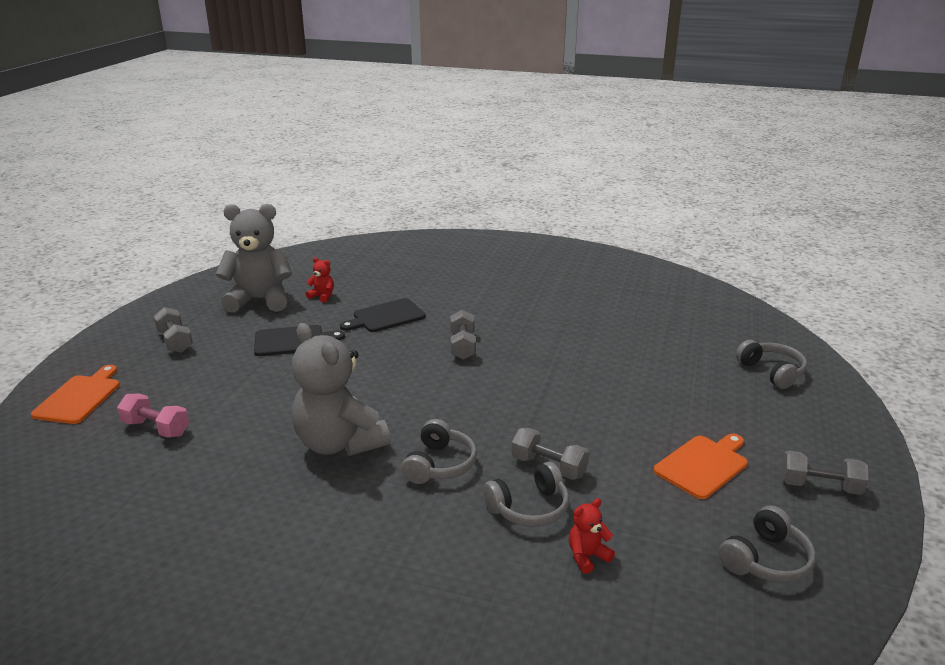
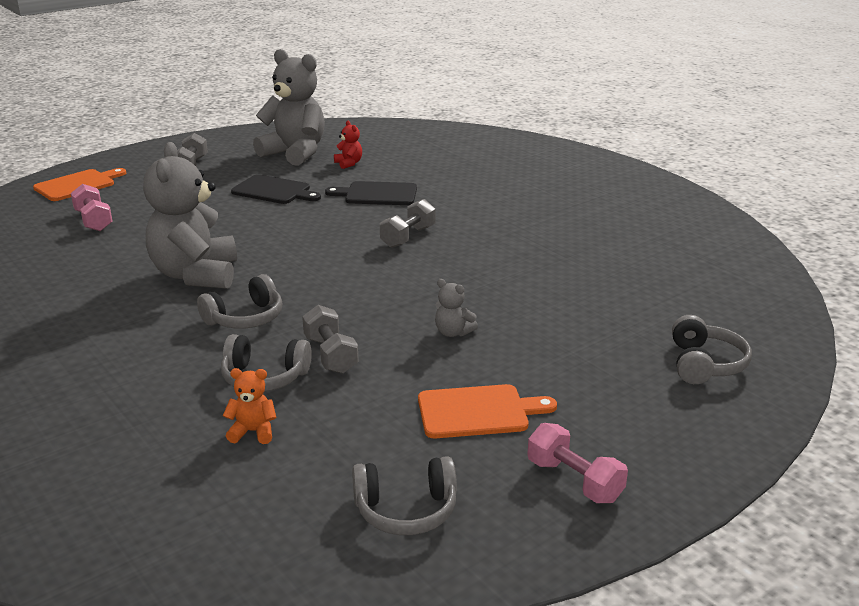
camera: 35 degrees right, 0 degrees up
(587, 556) = (253, 432): red teddy bear -> orange teddy bear
(603, 412) = (453, 332): none -> grey teddy bear
(819, 486) = (574, 481): grey dumbbell -> pink dumbbell

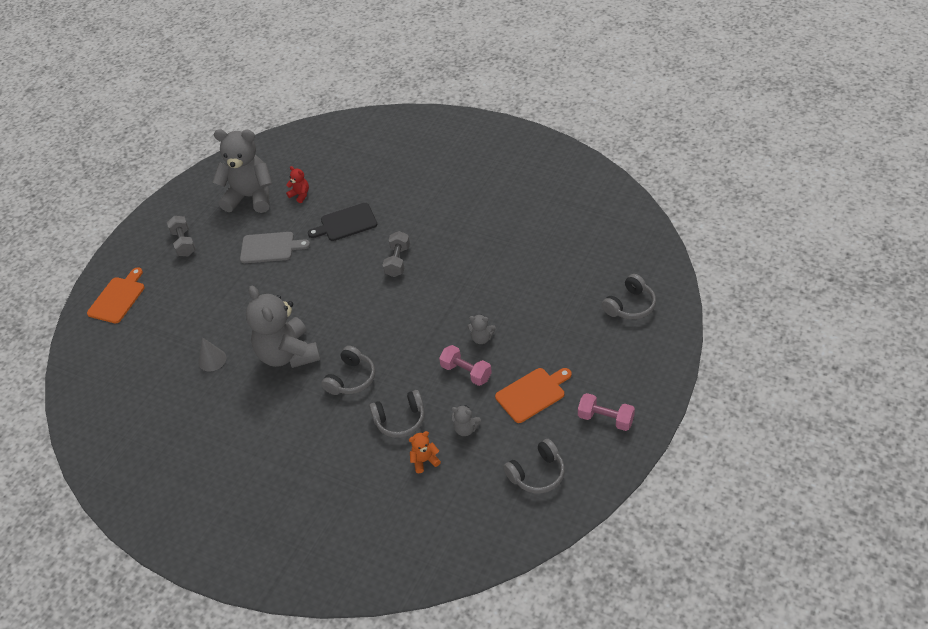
camera: 20 degrees left, 20 degrees up
(93, 221) = (168, 331): pink dumbbell -> pink dumbbell (466, 372)
(109, 254) = (212, 360): none -> grey cone
(274, 191) = (270, 248): black cutting board -> grey cutting board
(330, 355) = (424, 387): grey dumbbell -> none
(345, 417) = (466, 429): none -> grey teddy bear
(704, 364) = (630, 306): grey headphones -> grey headphones turned 60 degrees clockwise

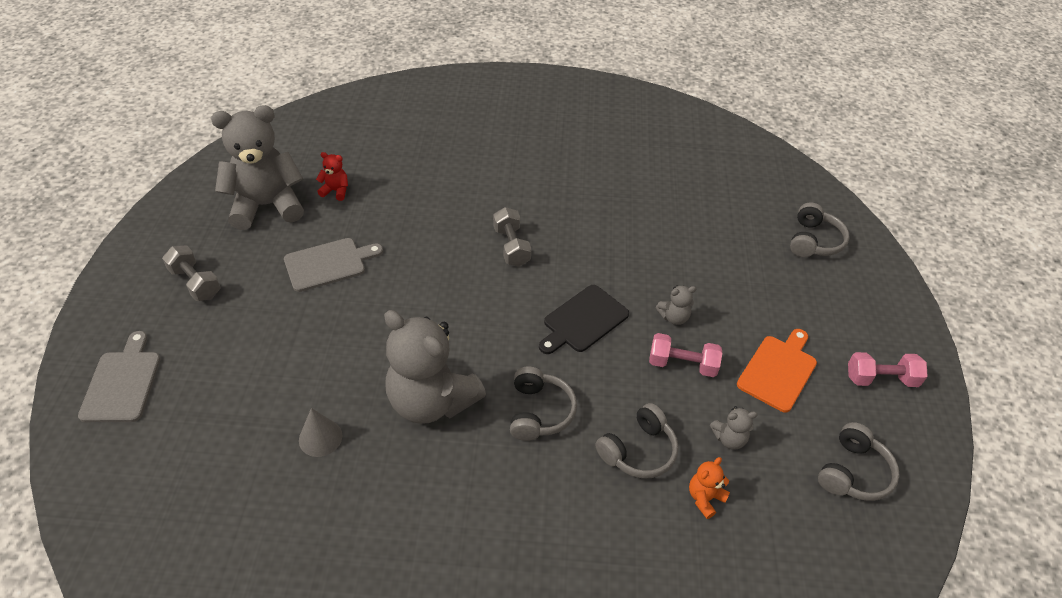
camera: 30 degrees left, 0 degrees up
(118, 298) = (122, 383): orange cutting board -> grey cutting board
(346, 223) = (417, 214): black cutting board -> black cutting board (583, 320)

